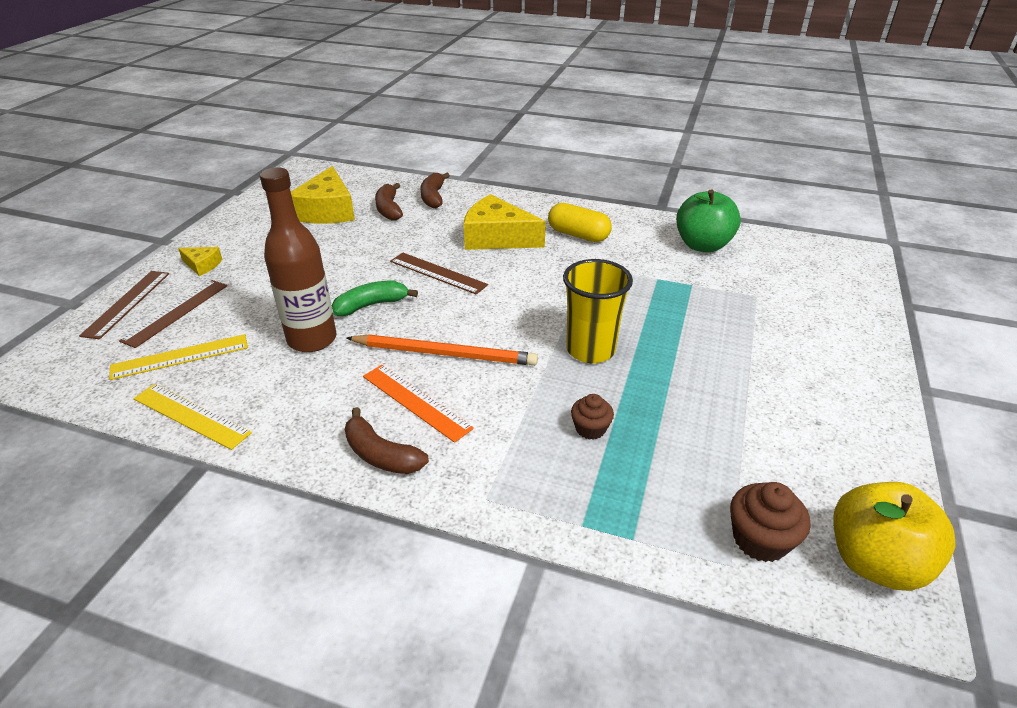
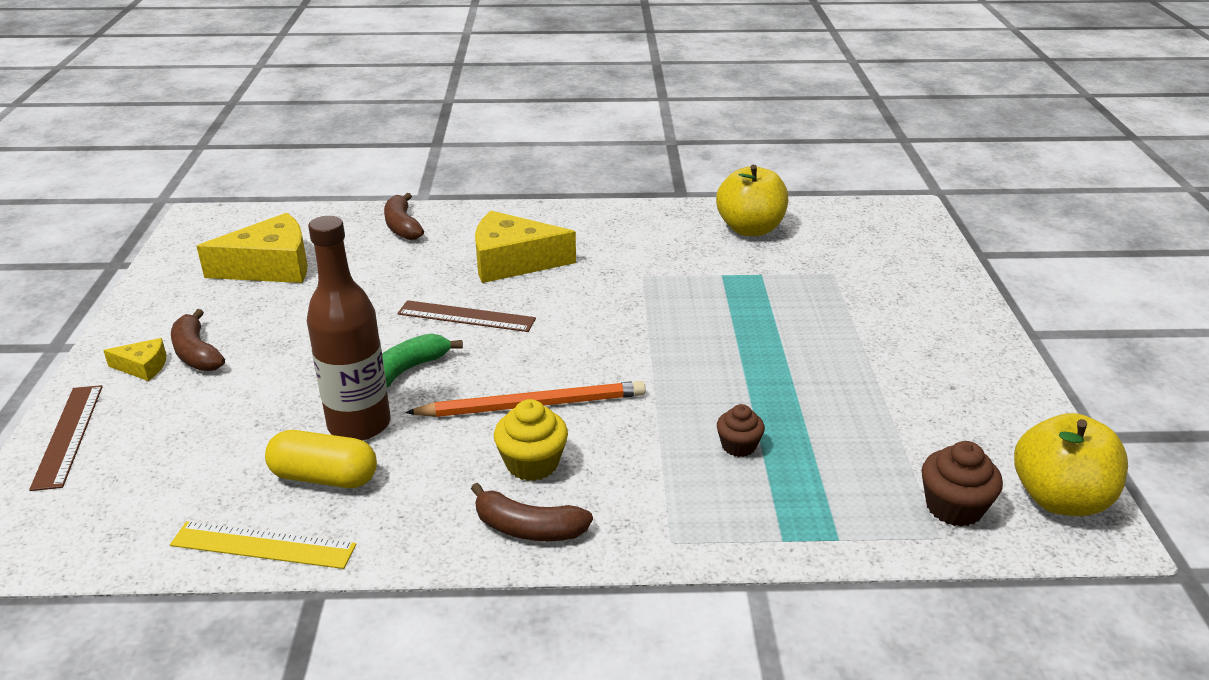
camera: 20 degrees left, 5 degrees down
(176, 312) = (149, 431): brown ruler -> none
(180, 357) = (197, 483): yellow ruler -> none
(327, 210) = (271, 267): yellow cheese -> yellow cheese turned 90 degrees counterclockwise
(389, 209) = (353, 251): brown banana -> brown banana (196, 353)
(416, 401) = (532, 463): orange ruler -> yellow cupcake
(578, 235) = (607, 242): yellow capsule -> yellow capsule (324, 477)
(590, 350) = (693, 366): yellow cup -> none
(702, 245) = (750, 229): green apple -> yellow apple

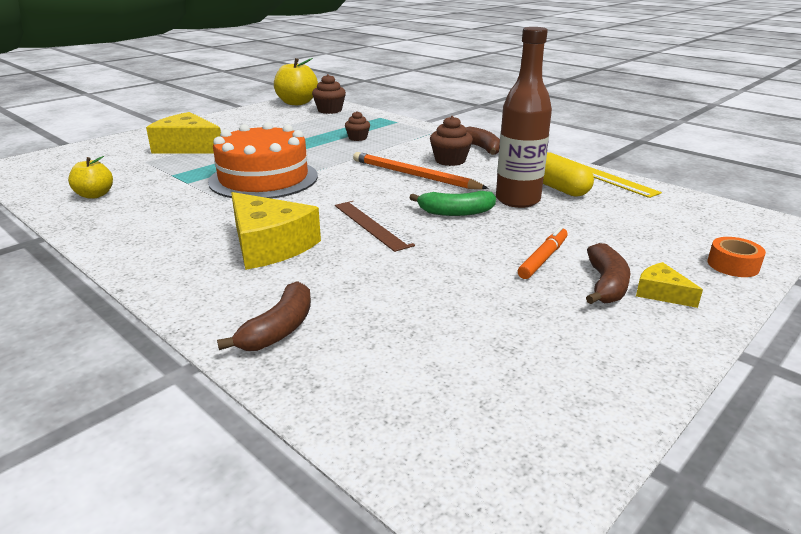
camera: 135 degrees left, 5 degrees down
(69, 435) = (733, 265): brown ruler -> orange tape
(269, 355) = (543, 258): none -> orange marker
(271, 267) = (471, 347): yellow cheese -> yellow cheese (188, 147)
(532, 463) = (450, 160): yellow cupcake -> brown cupcake
(671, 314) = (263, 178): none -> orange cake
(750, 229) = (95, 195): yellow apple -> yellow apple, size x0.60

